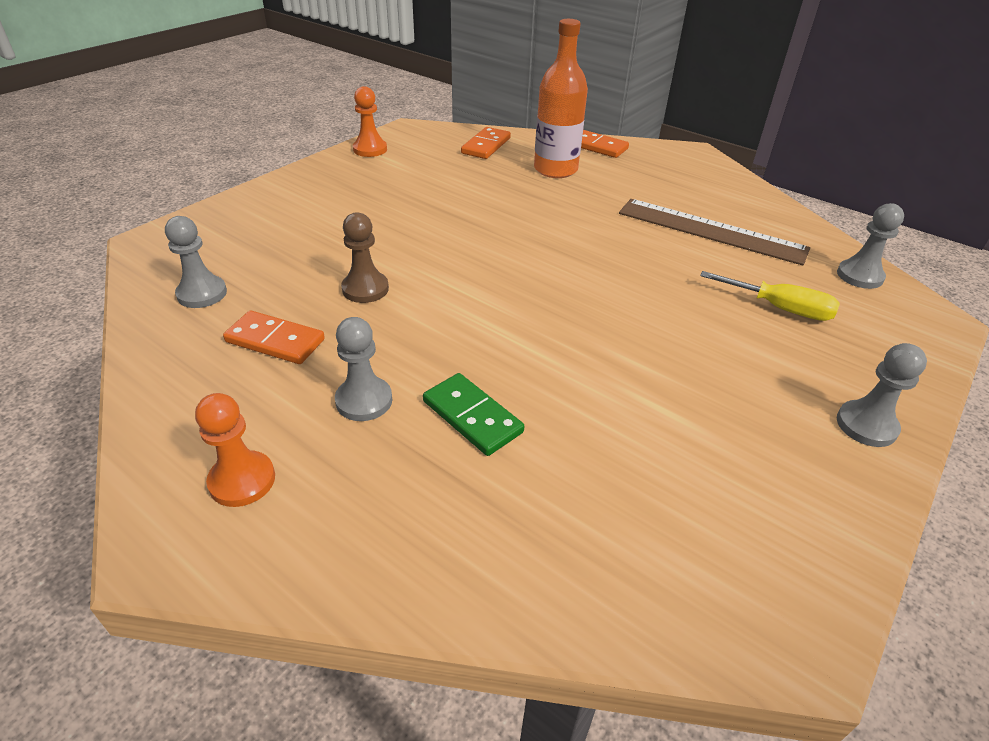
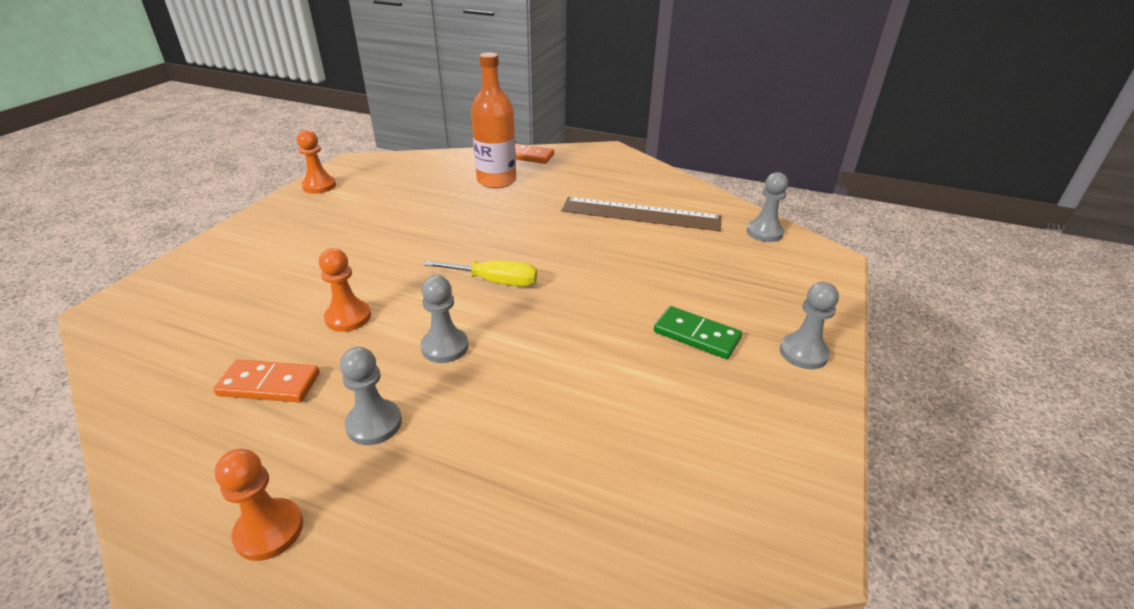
camera: 15 degrees left, 5 degrees down
(202, 294) = (179, 352): grey pawn -> grey pawn (445, 347)
(365, 289) = (348, 317): brown pawn -> orange pawn
(472, 416) = (481, 416): green domino -> green domino (696, 335)
(486, 146) = (428, 168): orange domino -> none
(780, 308) = (712, 270): yellow screwdriver -> yellow screwdriver (495, 282)

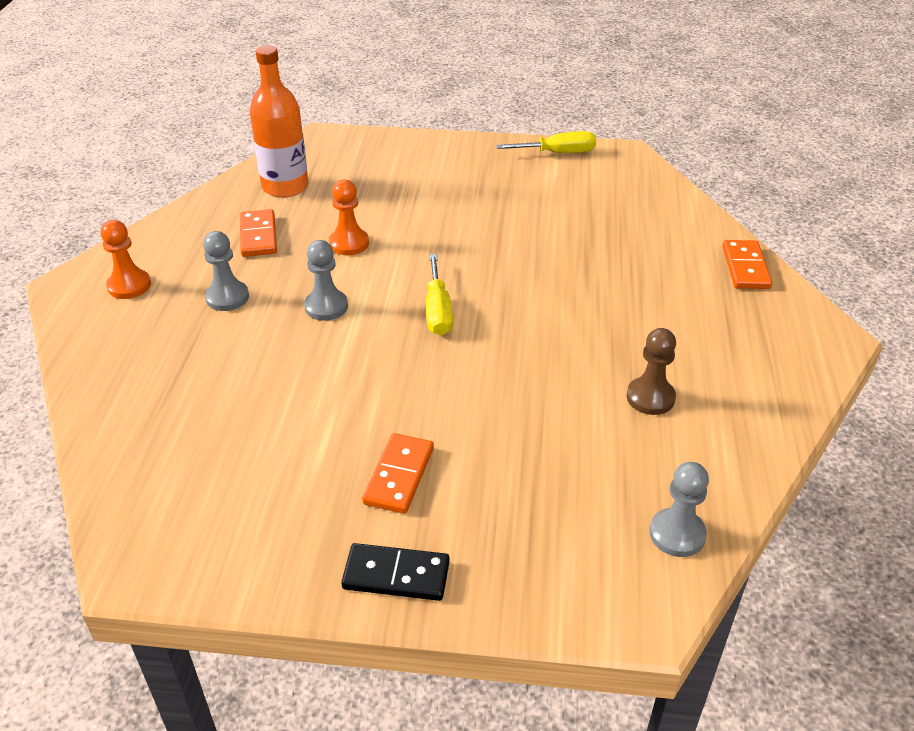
camera: 75 degrees right, 5 degrees up
(319, 186) = (558, 153): orange pawn -> yellow screwdriver
(496, 181) = (655, 260): orange bottle -> orange bottle (285, 187)
(640, 214) = (650, 397): brown ruler -> brown pawn
(696, 335) = (399, 476): green domino -> orange domino
(803, 353) = (396, 575): grey pawn -> black domino

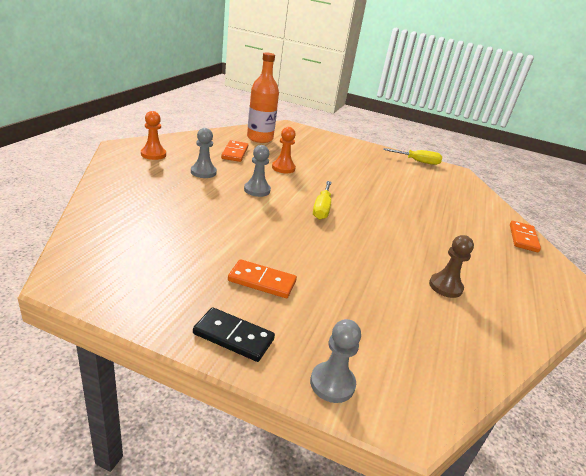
camera: 10 degrees right, 10 degrees down
(399, 476) = (262, 281): orange domino -> orange domino turned 75 degrees clockwise
(677, 534) = (446, 373): grey pawn -> grey pawn (332, 383)

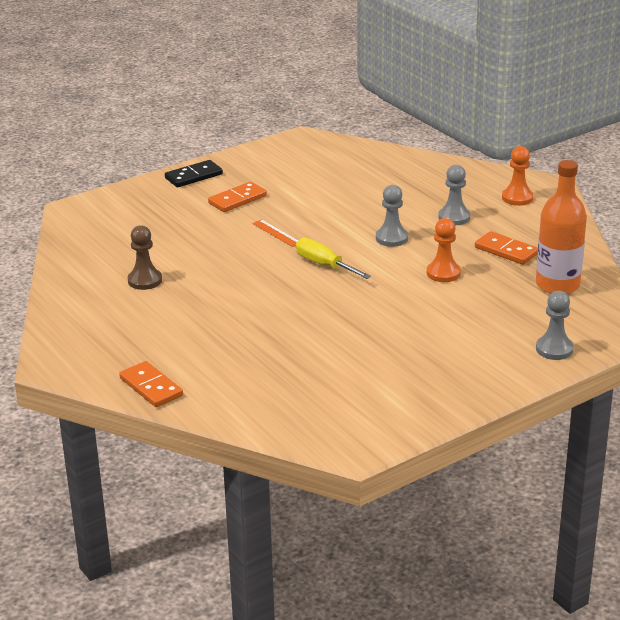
camera: 130 degrees right, 0 degrees up
(300, 240) = (276, 233): none -> orange ruler
(332, 383) = (123, 195): grey pawn -> grey pawn (554, 349)
(418, 162) = (412, 417): yellow screwdriver -> none

